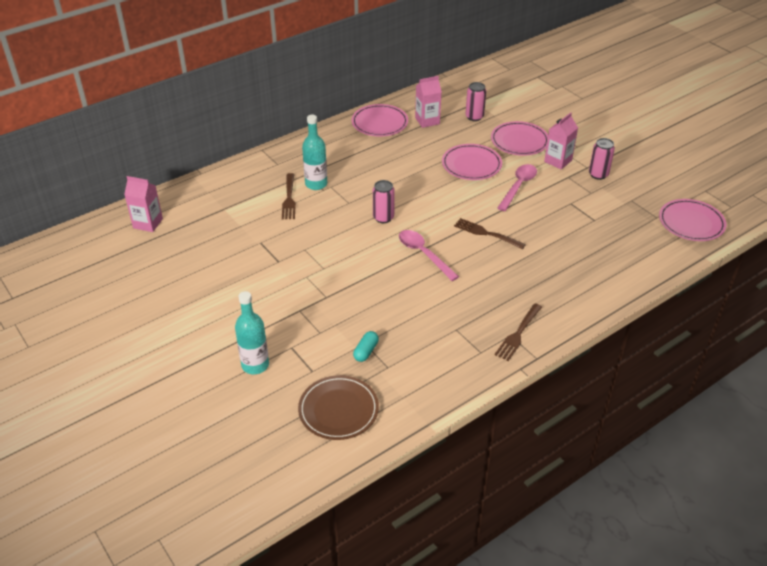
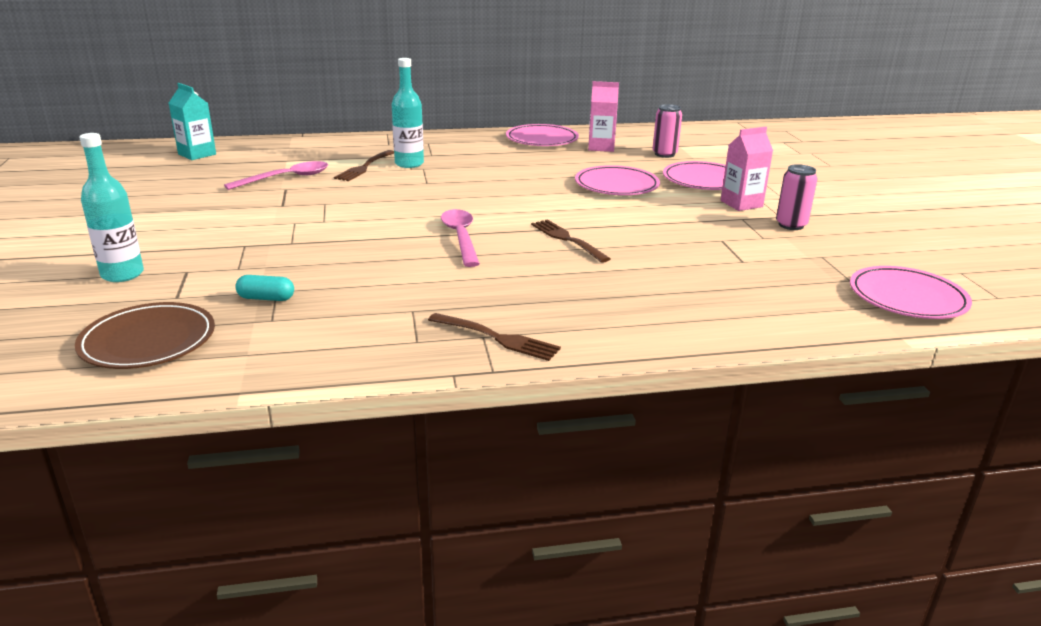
camera: 25 degrees right, 15 degrees down
(148, 223) = (197, 154): pink carton -> turquoise carton
(366, 351) = (266, 298): turquoise capsule -> turquoise capsule turned 45 degrees clockwise
(383, 218) = (451, 200): pink can -> none
(518, 186) = (660, 212): pink spoon -> pink spoon (286, 178)
(518, 333) = (496, 338): brown fork -> brown fork turned 120 degrees counterclockwise

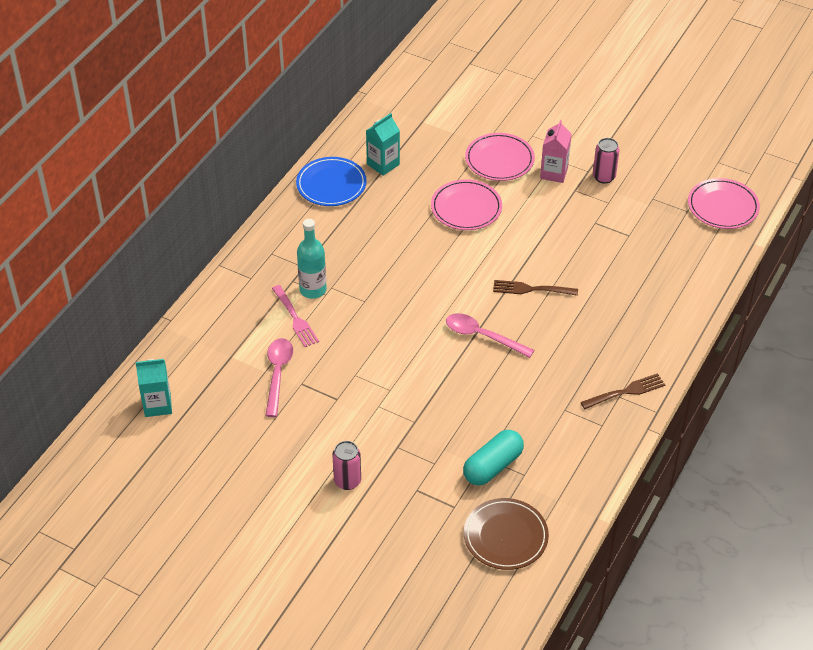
camera: 50 degrees left, 20 degrees up
(122, 274) = (393, 522): turquoise bottle -> none
(266, 298) = (492, 466): turquoise capsule -> turquoise capsule, size x1.81
(364, 167) = (295, 318): brown fork -> pink fork
(542, 139) = (331, 184): pink plate -> blue plate
(601, 147) = (383, 164): pink carton -> turquoise carton
(664, 154) = (432, 142): pink can -> pink can (347, 481)

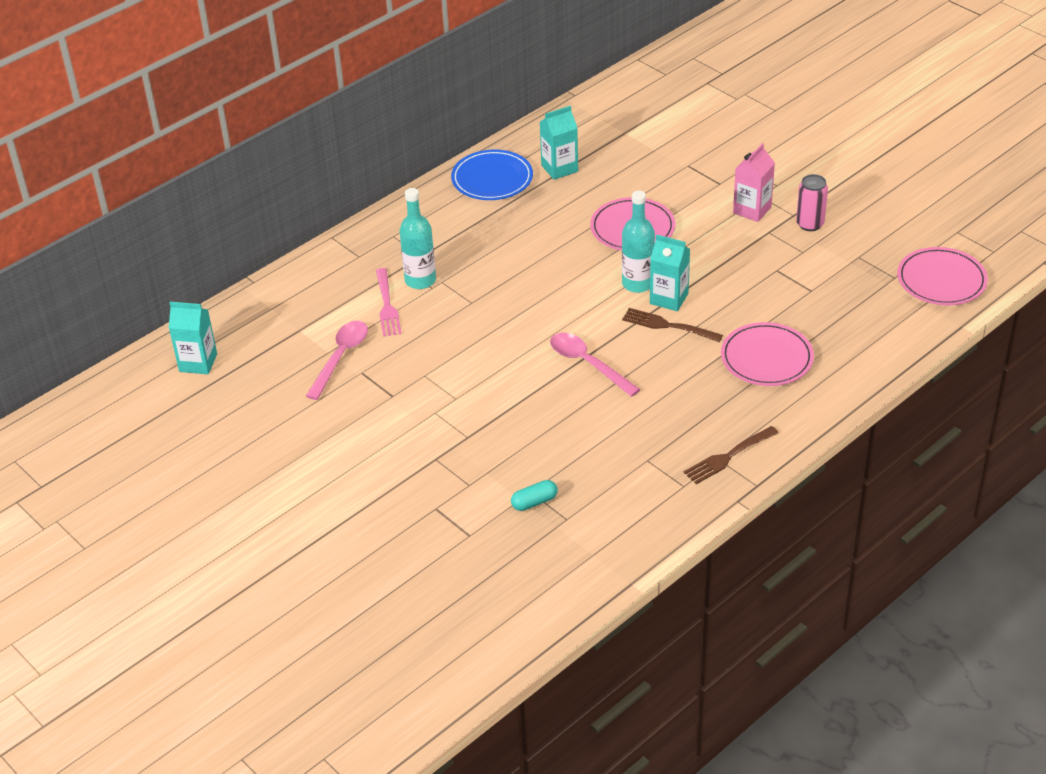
camera: 20 degrees right, 5 degrees down
(347, 481) = (363, 482): pink can -> none
(491, 257) = (637, 284): none -> turquoise bottle
(492, 466) = (534, 502): turquoise capsule -> turquoise capsule, size x0.55
(499, 160) = (694, 186): pink plate -> pink plate (766, 358)
(505, 536) = (513, 580): brown plate -> none
(522, 265) = (669, 298): none -> turquoise carton
(625, 392) = (729, 456): brown fork -> brown fork turned 150 degrees clockwise

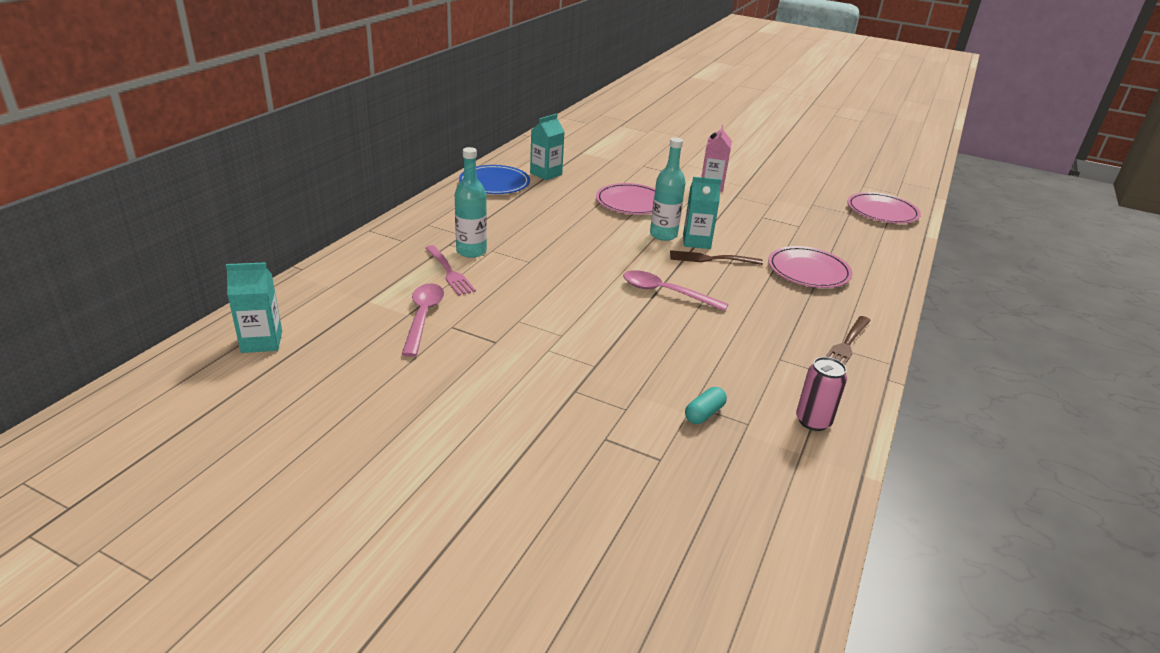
camera: 25 degrees left, 10 degrees down
(810, 224) = (760, 189): pink can -> pink can (813, 421)

